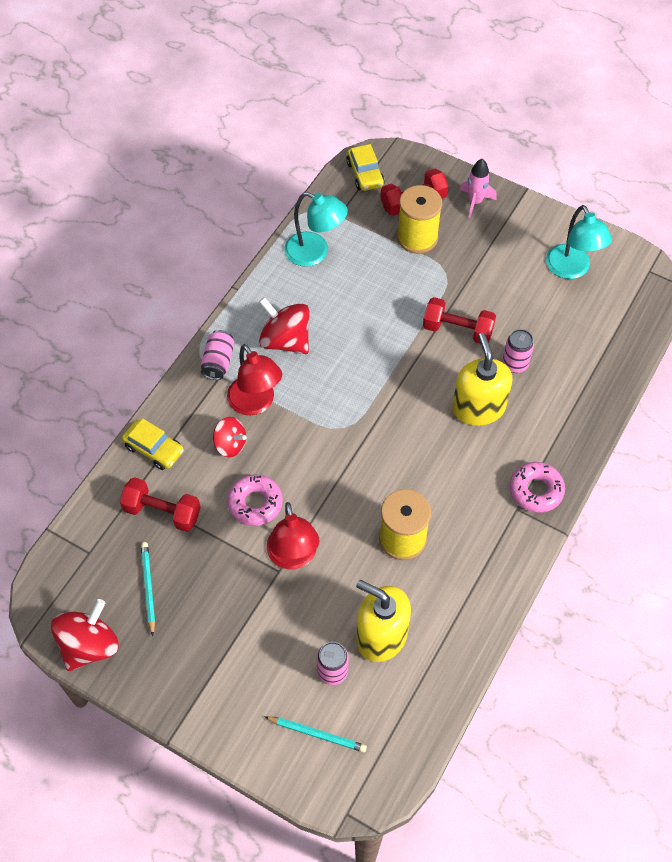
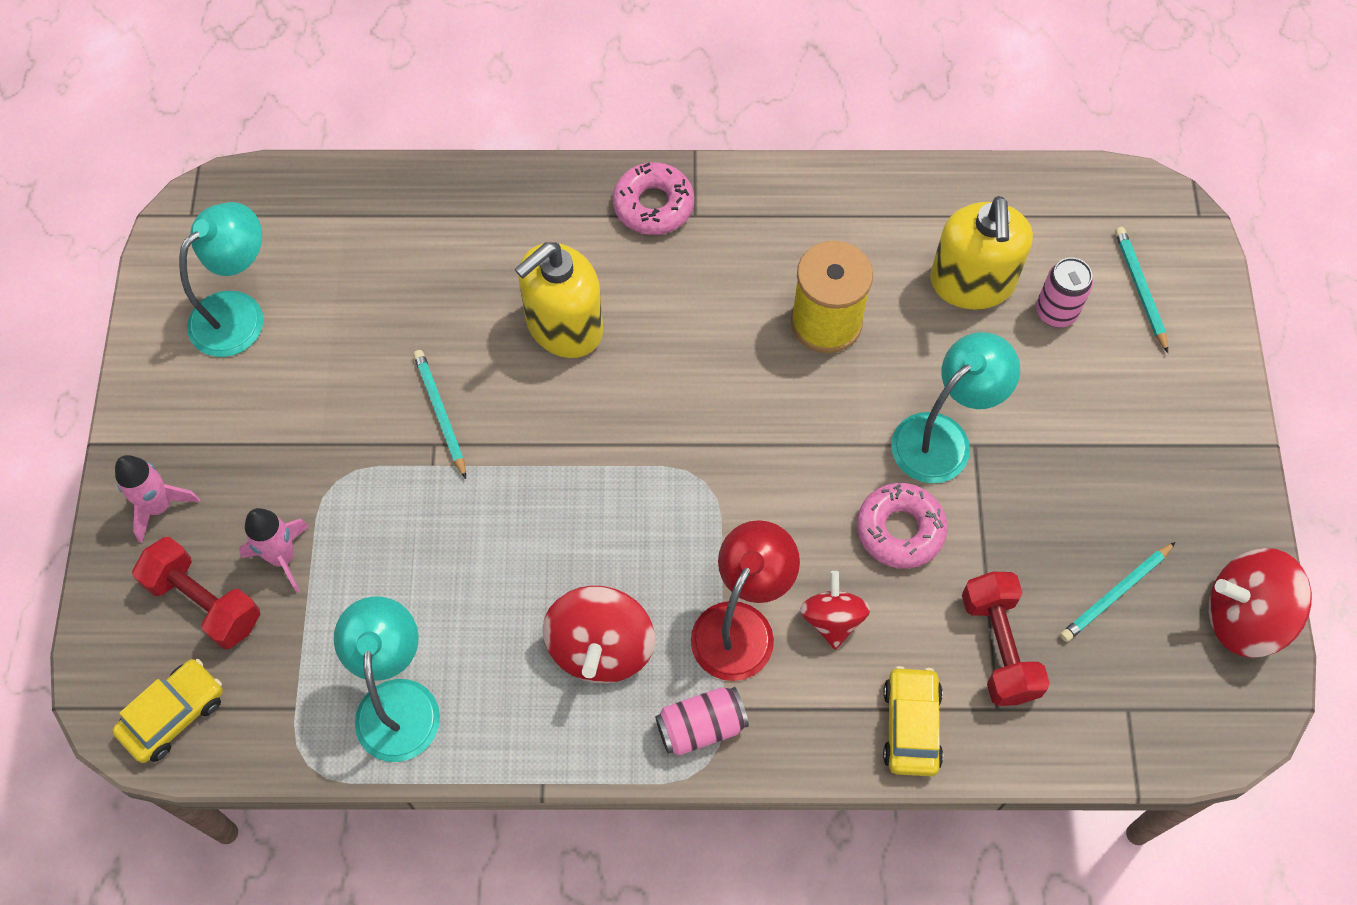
camera: 120 degrees left, 5 degrees up
(293, 557) = (943, 437): red lamp -> turquoise lamp
(417, 238) = (283, 557): yellow spool -> pink rocket
(457, 330) = (440, 413): red dumbbell -> turquoise pencil
(515, 364) = (460, 313): pink can -> none

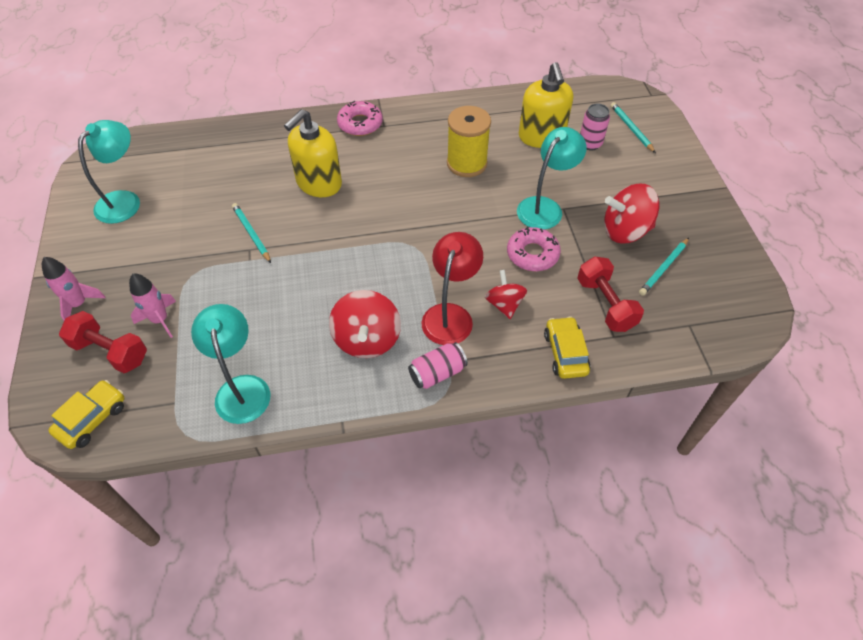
camera: 10 degrees left, 10 degrees down
(1244, 617) = (739, 269): red spinning top -> red spinning top (625, 231)

